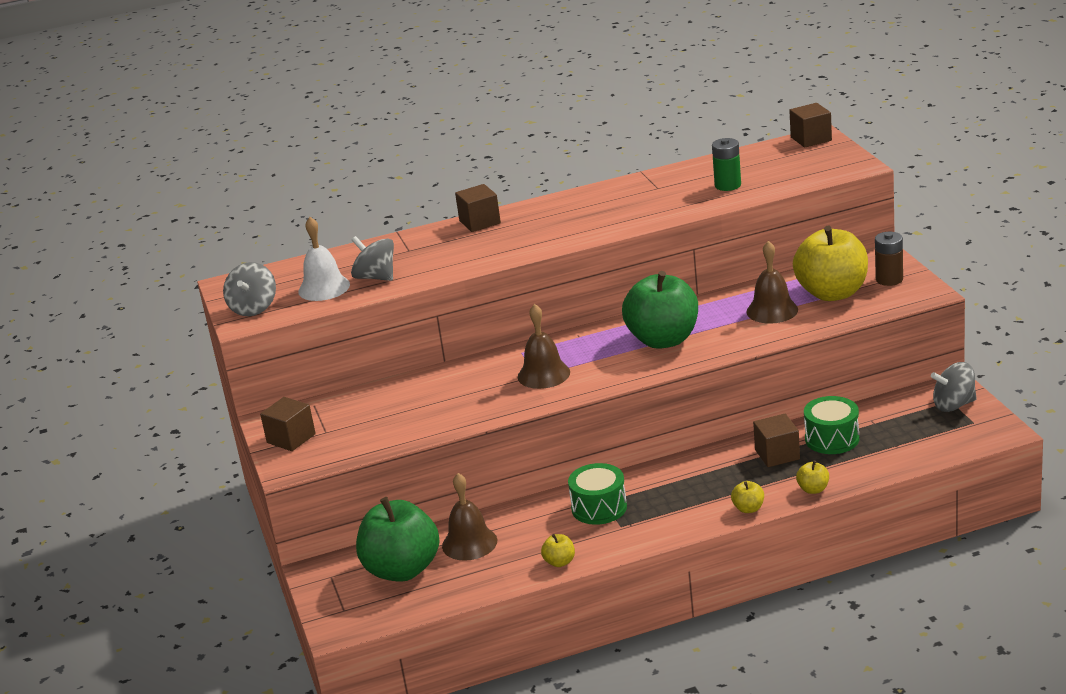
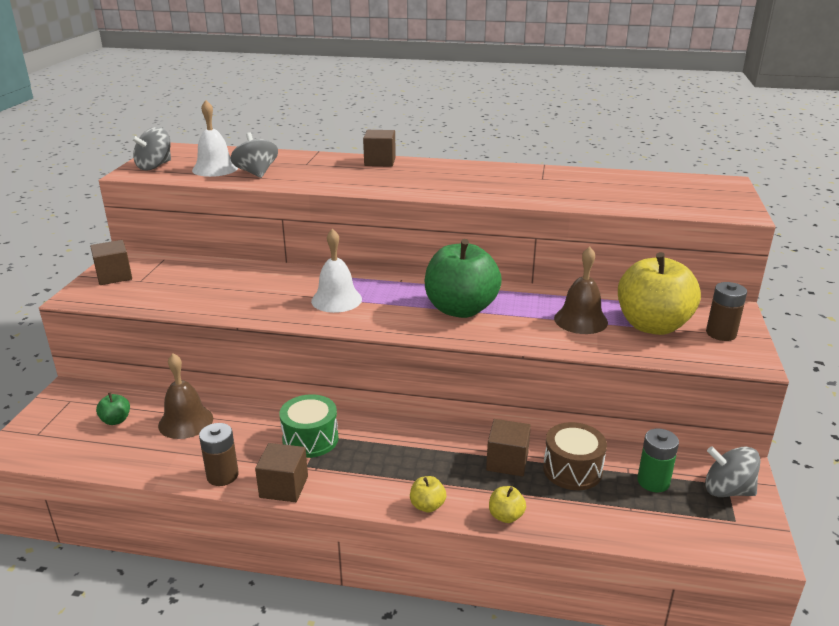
camera: 25 degrees right, 0 degrees up
(402, 570) = (116, 420): green apple -> green apple, size x0.40
(543, 374) = (336, 300): brown bell -> white bell
(559, 562) = (222, 475): yellow apple -> brown battery
(728, 185) = (602, 193): green battery -> green battery (653, 482)
(811, 139) = (717, 181): brown cube -> brown cube (284, 487)
(832, 439) = (572, 470): green drum -> brown drum

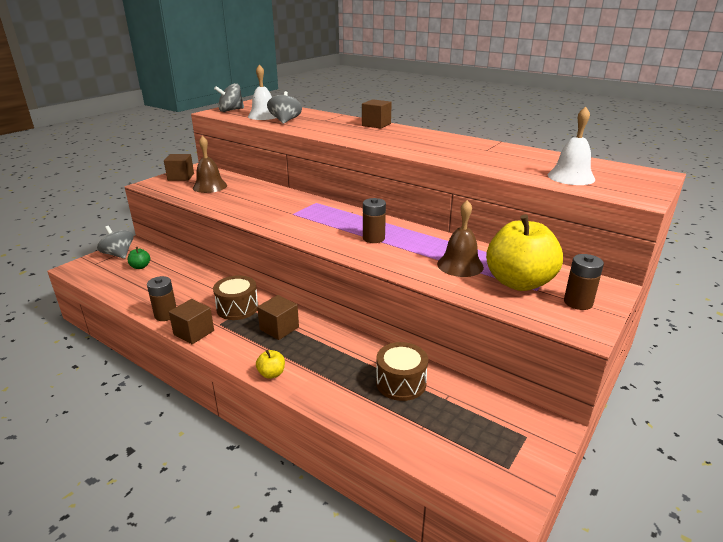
camera: 25 degrees right, 0 degrees up
(185, 421) = (176, 277): brown bell -> brown bell (210, 186)
(310, 439) = (237, 308): green drum -> brown drum
(336, 300) = (295, 215): white bell -> white bell (571, 177)
(460, 309) = (373, 238): green apple -> brown battery
(506, 516) = (319, 399): yellow apple -> none
(507, 461) = (356, 361): brown cube -> brown cube (279, 328)
(653, 482) = (460, 413): green battery -> none
(727, 490) = (522, 441): grey spinning top -> grey spinning top (118, 254)

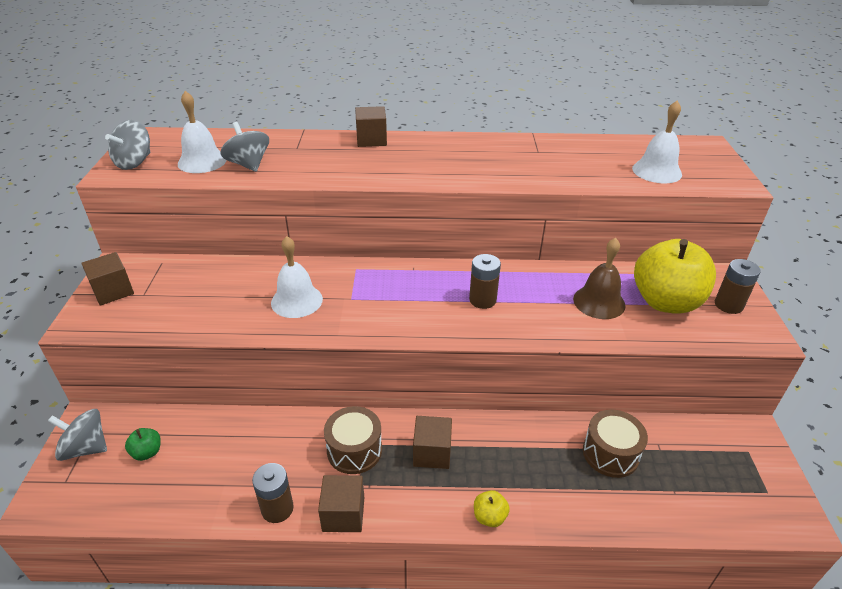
camera: 35 degrees left, 10 degrees up
(210, 186) = (182, 293): brown bell -> none
(261, 206) = (296, 301): none -> white bell

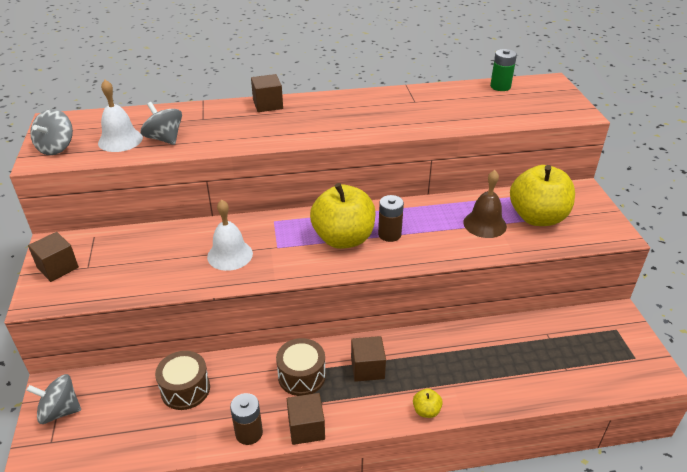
camera: 10 degrees left, 0 degrees up
(147, 452) = (118, 406): green apple -> none
(428, 298) = (343, 239): none -> yellow apple
(610, 453) = (511, 347): brown drum -> brown drum (185, 389)
(643, 144) = (500, 86): none -> green battery
(657, 171) = (515, 109): white bell -> none
(728, 305) = (586, 214): brown battery -> none

